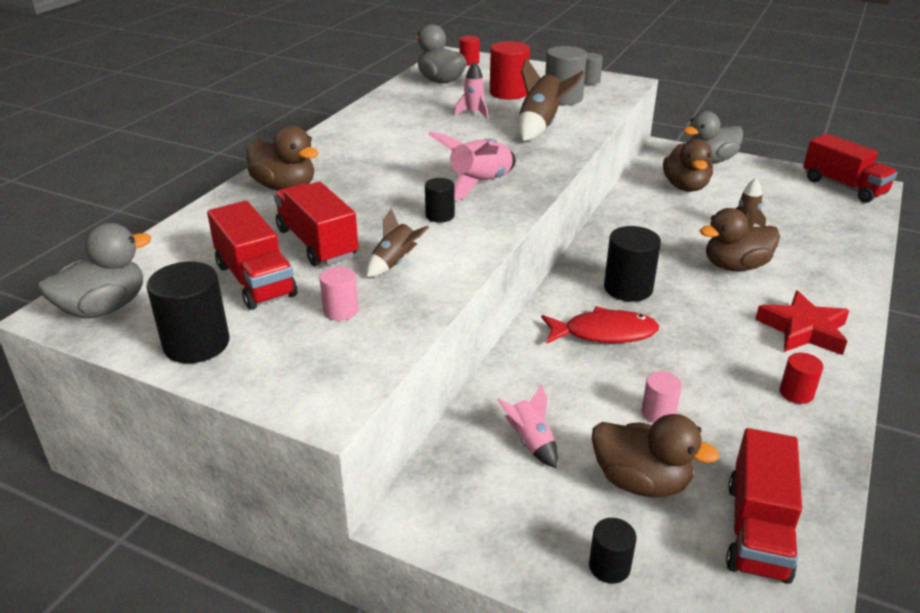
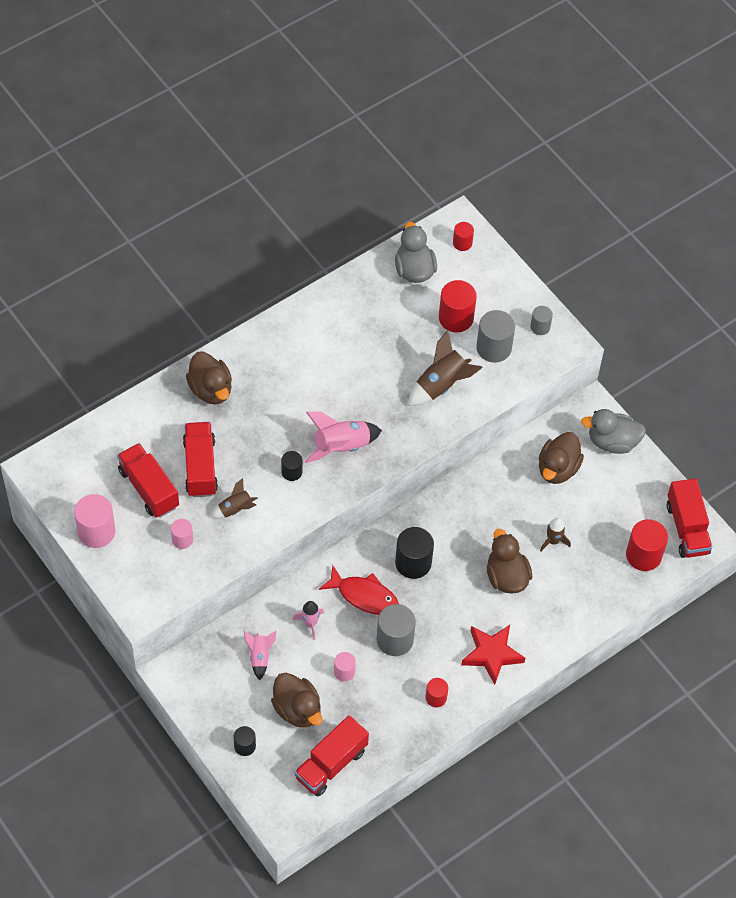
camera: 25 degrees right, 25 degrees up
(104, 308) = (59, 476): grey duck -> none
(196, 344) = (96, 532): black cylinder -> pink cylinder
(255, 280) = (149, 488): red truck -> red truck turned 150 degrees clockwise
(473, 113) = (404, 341): pink rocket -> pink rocket (310, 623)
(683, 358) = (395, 639): none -> grey cylinder
(735, 266) = (506, 576): brown duck -> brown duck turned 60 degrees clockwise
(835, 212) = (643, 555): none -> red cylinder

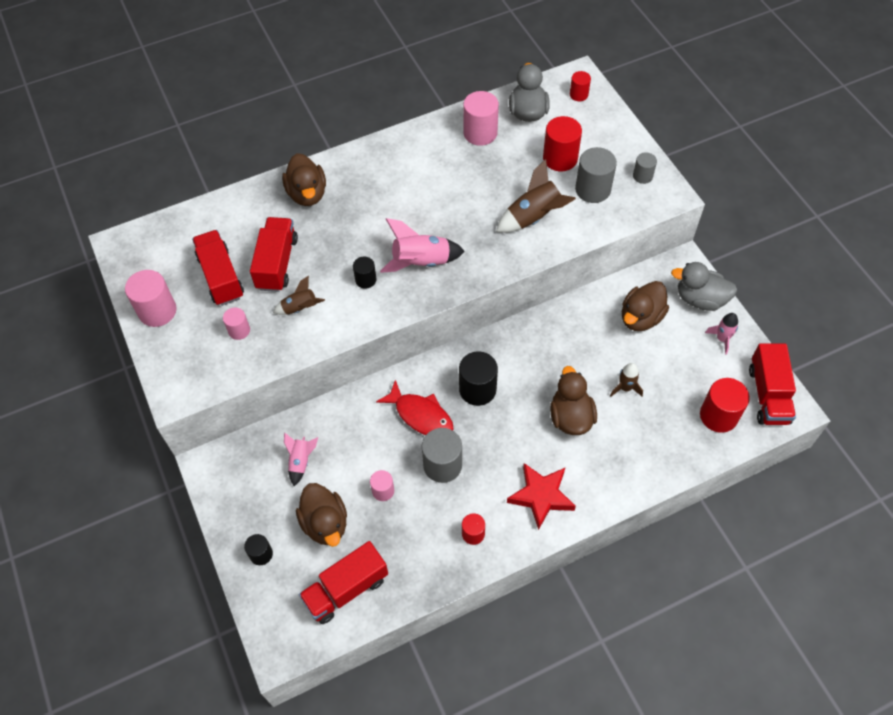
camera: 15 degrees right, 0 degrees up
(310, 623) = (360, 435): pink rocket -> pink rocket (722, 339)
(370, 299) = (480, 133): none -> pink cylinder

